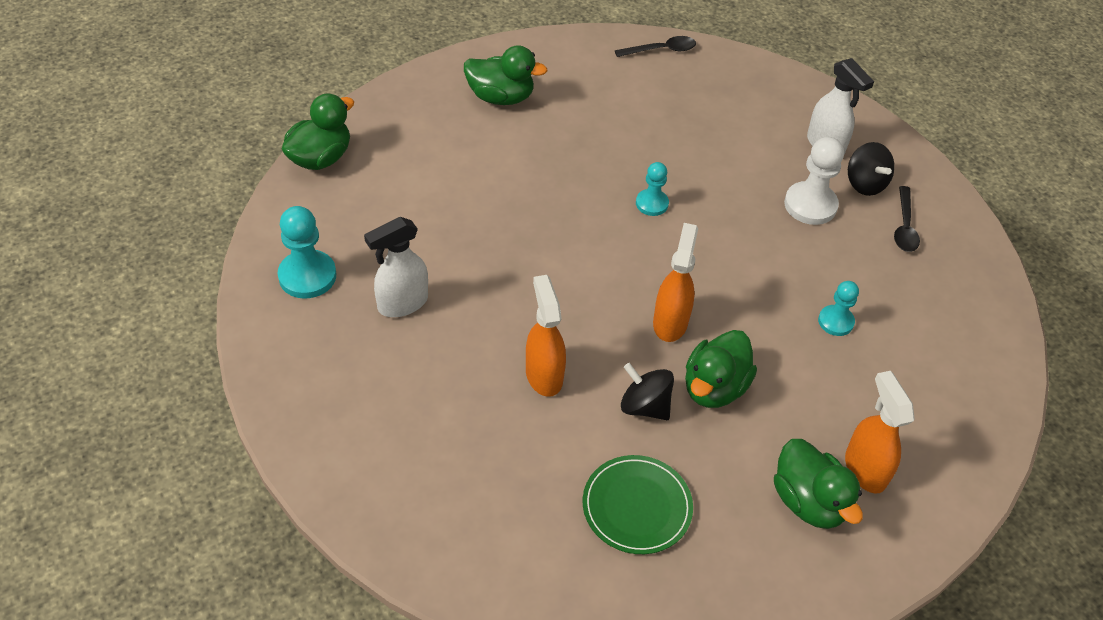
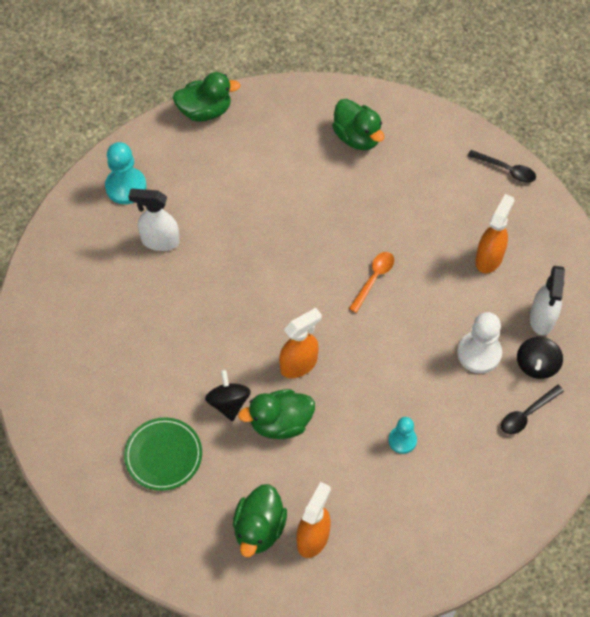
camera: 45 degrees right, 10 degrees up
(544, 375) = (193, 342): orange spray bottle -> orange spray bottle (489, 258)
(652, 203) = (374, 279): turquoise pawn -> orange spoon

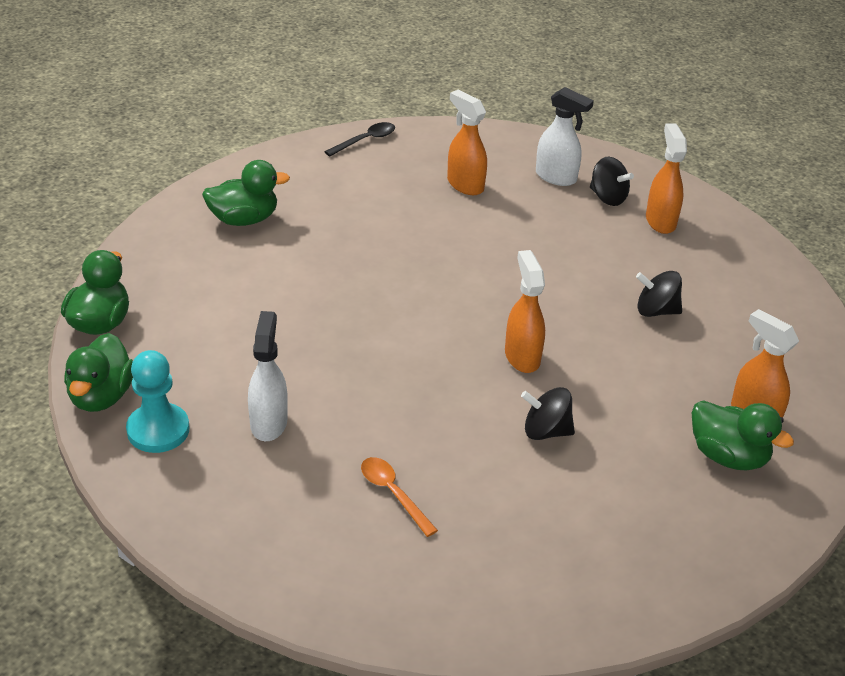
camera: 70 degrees left, 20 degrees down
(159, 241) = (269, 423): white spray bottle -> white spray bottle turned 150 degrees clockwise
(163, 455) = (593, 513): green plate -> none
(280, 423) = (593, 396): green duck -> green duck (101, 396)
(374, 279) = (441, 267): orange spoon -> orange spoon (393, 494)
(402, 440) = (656, 311): turquoise pawn -> black spinning top
(479, 353) = (575, 227): white pawn -> none
(527, 414) = (660, 221): black spoon -> orange spray bottle

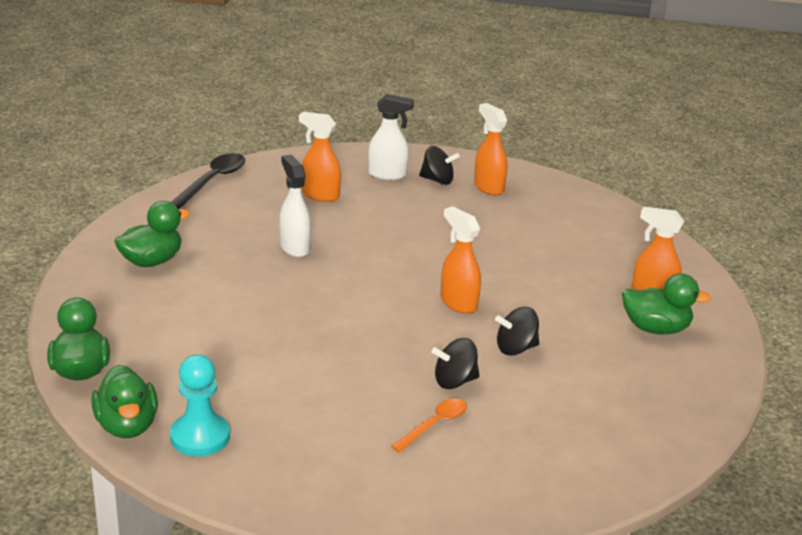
camera: 25 degrees left, 10 degrees down
(269, 423) = (292, 404): white spray bottle -> white spray bottle (294, 247)
(365, 140) = (212, 181): black spoon -> black spoon, size x1.56
(393, 494) = (434, 425): orange spoon -> orange spoon turned 105 degrees clockwise
(656, 311) = (532, 247): black spinning top -> black spinning top (454, 381)

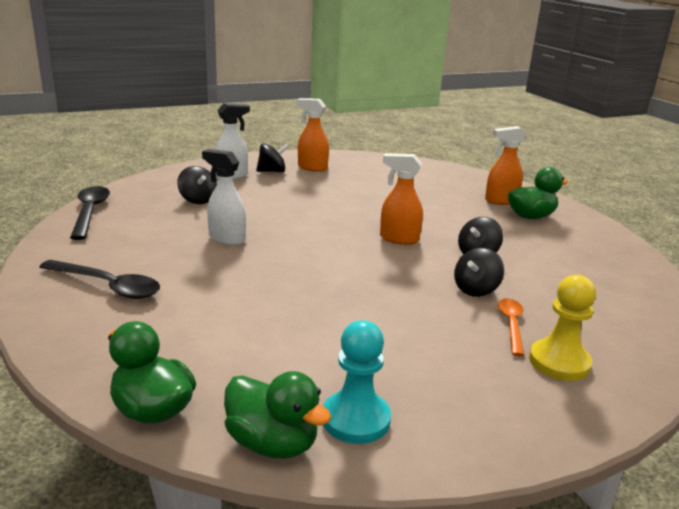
camera: 35 degrees left, 5 degrees down
(152, 261) = (107, 286): green duck -> black spoon
(320, 195) = (198, 200): orange spray bottle -> black spinning top
(424, 472) = (559, 362): none -> yellow pawn

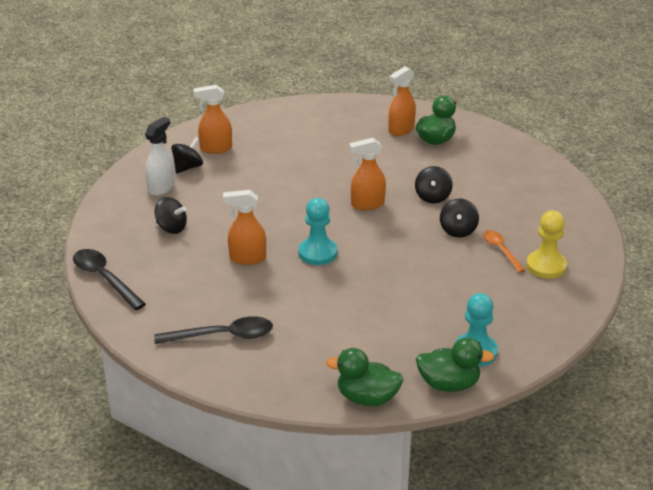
camera: 30 degrees left, 10 degrees up
(226, 239) = (247, 258): white spray bottle -> orange spray bottle
(298, 257) = (318, 253): none -> turquoise pawn

